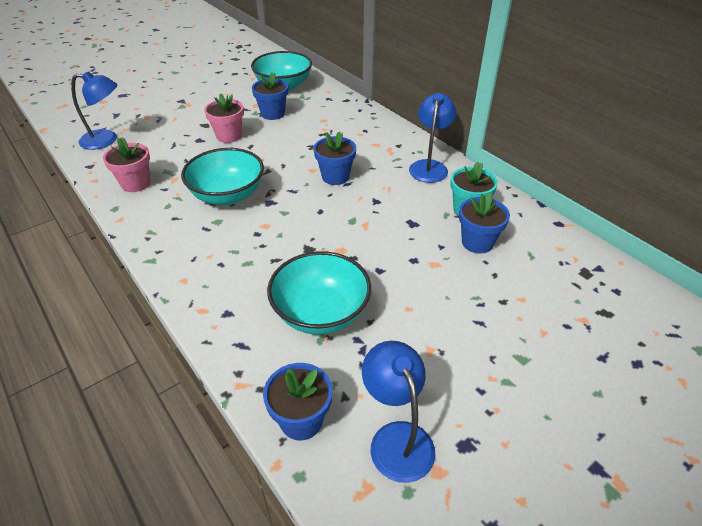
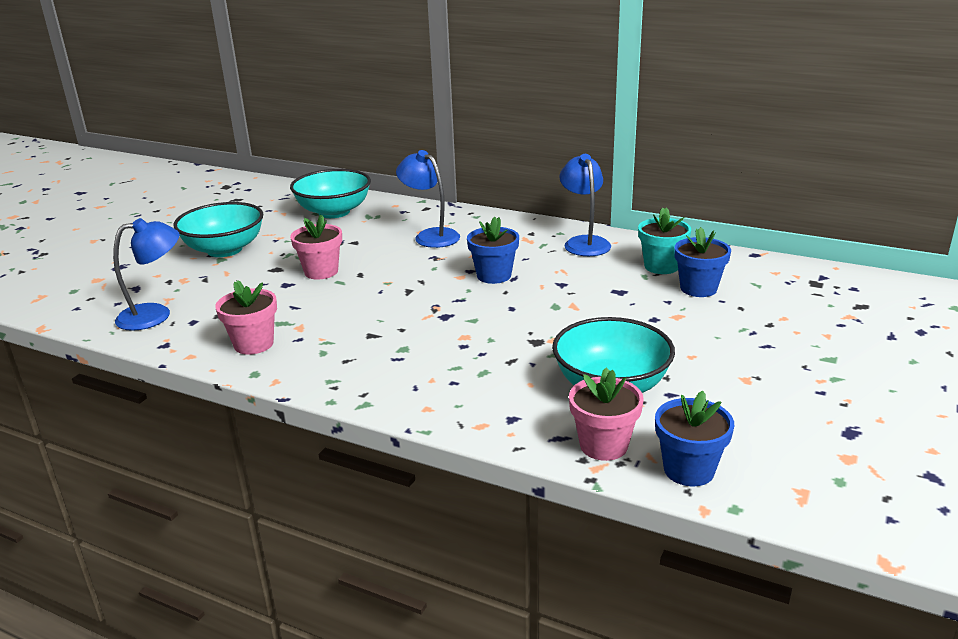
camera: 25 degrees left, 15 degrees down
(227, 195) = (387, 323): turquoise bowl -> turquoise bowl (224, 250)
(264, 367) = (603, 445): none -> pink flower pot
(273, 114) = (352, 239): blue flower pot -> none
(396, 438) = (788, 449): blue lamp -> blue lamp (430, 236)

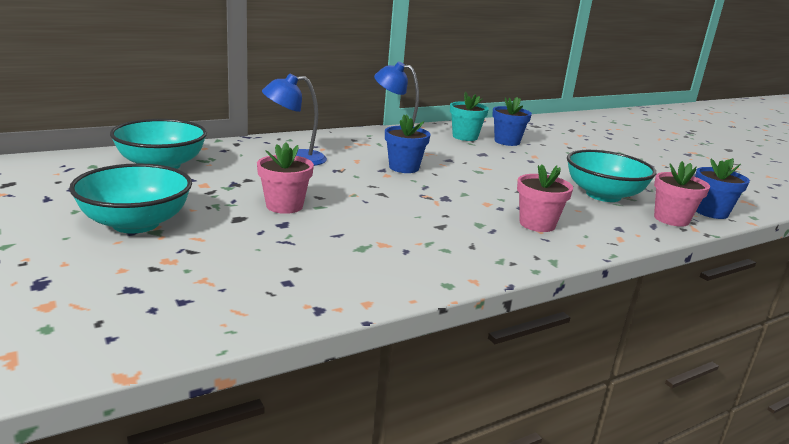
camera: 60 degrees left, 5 degrees down
(155, 315) = (233, 296): blue lamp -> none
(253, 344) = (387, 269): pink flower pot -> pink flower pot (537, 224)

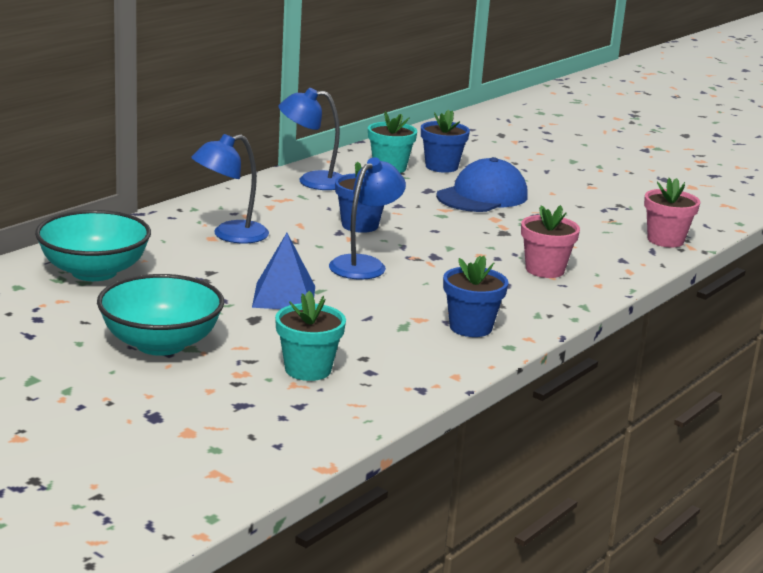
camera: 20 degrees left, 0 degrees up
(232, 269) = (308, 369): none -> turquoise flower pot
(284, 206) = (284, 296): pink flower pot -> blue pyramid
(378, 194) = (364, 264): none -> blue lamp
(524, 164) = (482, 196): none -> blue cap
(603, 195) = (587, 223): turquoise bowl -> none
(711, 212) = (698, 224): blue flower pot -> blue flower pot (470, 327)

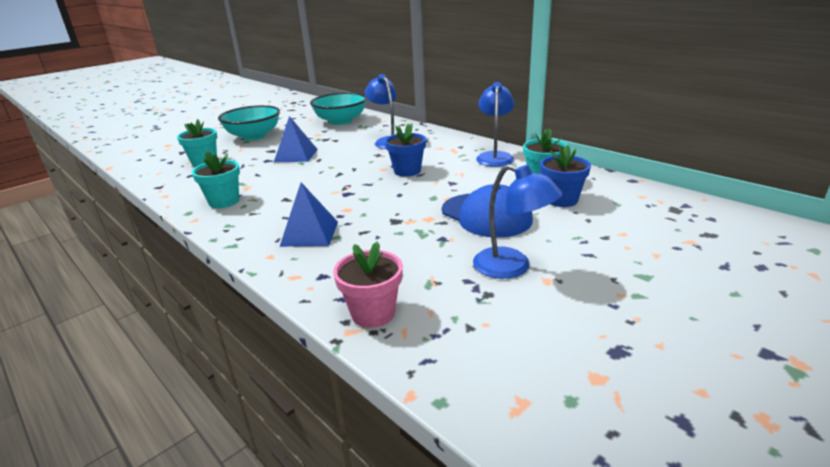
camera: 100 degrees right, 5 degrees up
(364, 264) = (337, 173): blue lamp -> blue lamp (512, 267)
(470, 327) = (224, 201): blue flower pot -> turquoise flower pot
(545, 270) = (309, 233): pink flower pot -> blue pyramid

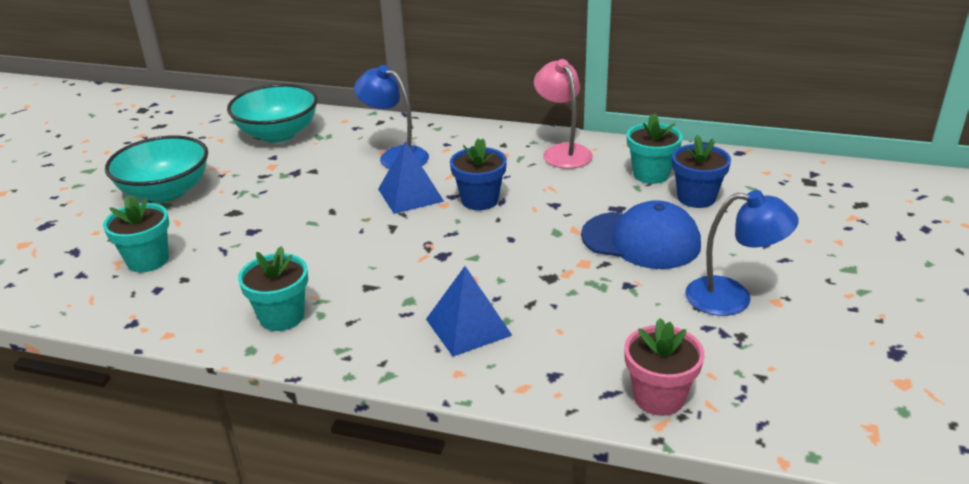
camera: 30 degrees left, 5 degrees up
(296, 155) = (287, 211): blue pyramid -> blue pyramid (410, 195)
(495, 156) = (562, 152): blue lamp -> pink lamp

